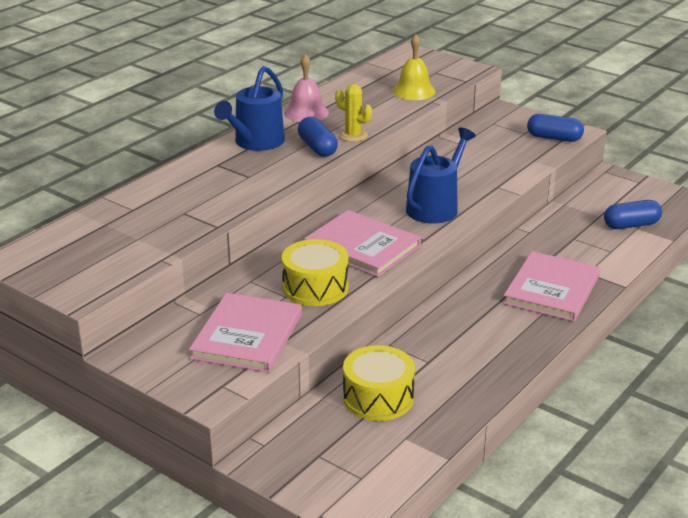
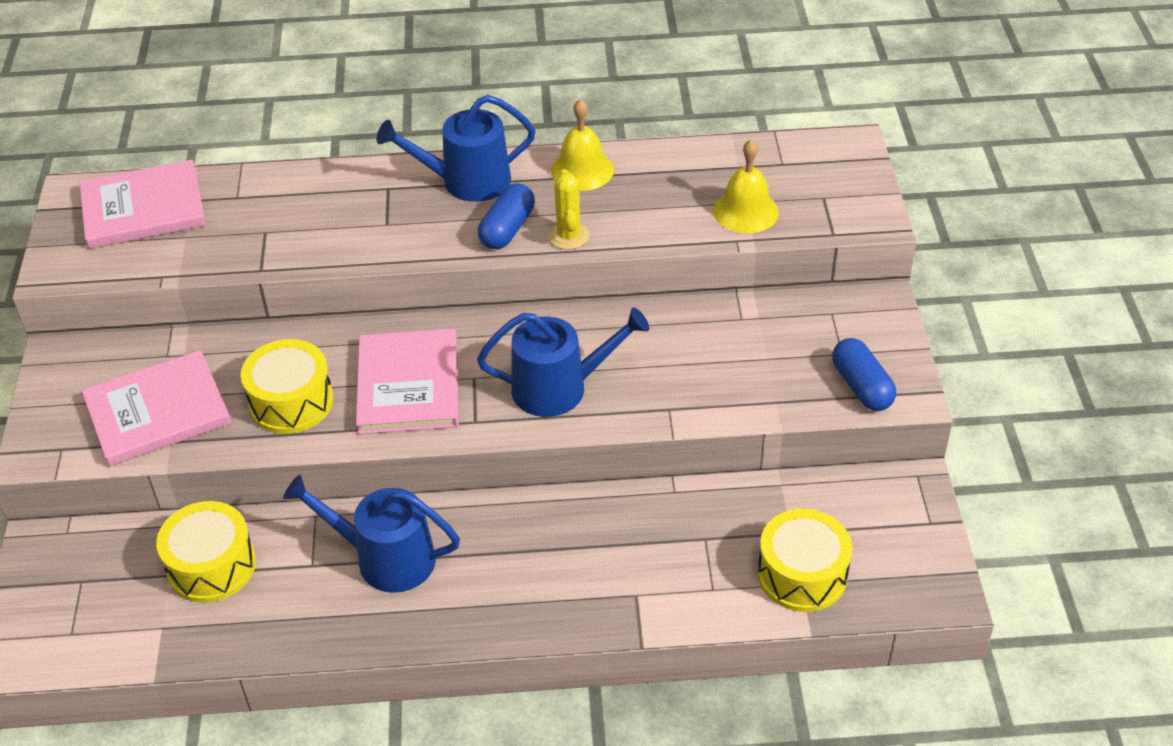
camera: 50 degrees right, 15 degrees up
(306, 112) = (582, 170): pink bell -> yellow bell
(458, 335) = (386, 558): none -> blue watering can
(552, 289) = (562, 584): pink book -> pink book (143, 209)
(631, 225) = (802, 574): blue capsule -> yellow drum

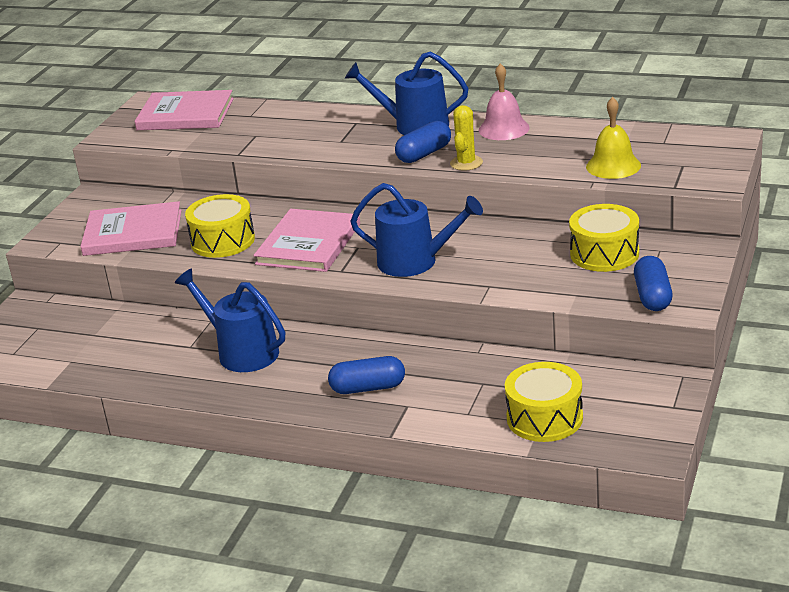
camera: 25 degrees right, 15 degrees down
(211, 566) = (124, 335): yellow drum -> yellow drum (604, 253)
(574, 578) = (368, 388): none -> blue capsule
(582, 170) = (504, 129): yellow bell -> pink bell

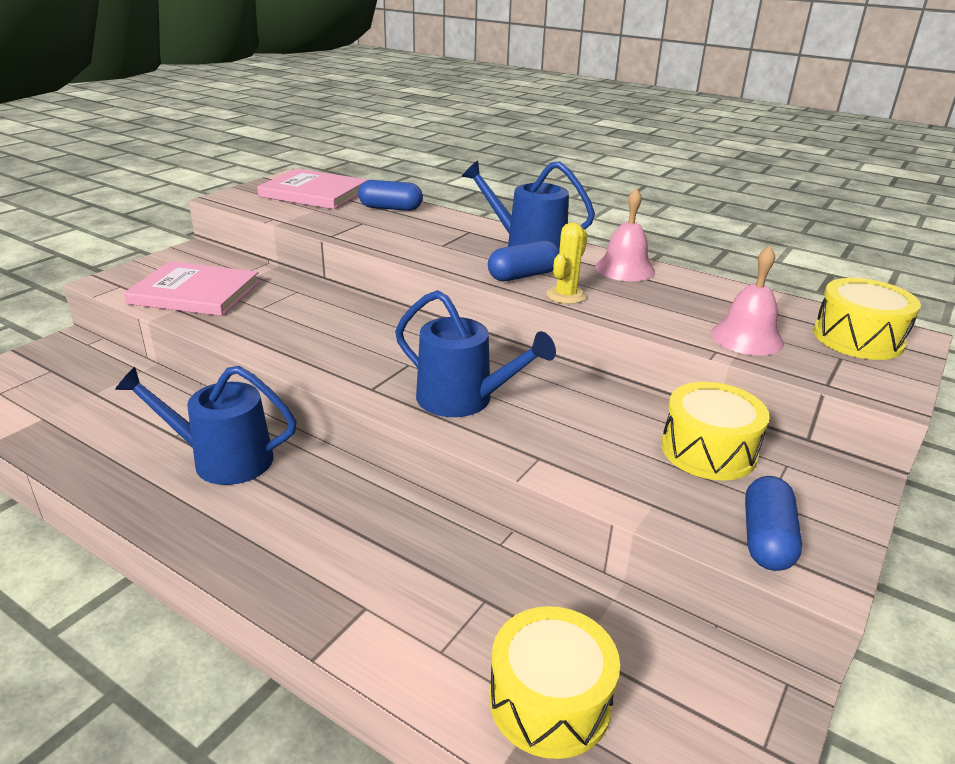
camera: 10 degrees right, 0 degrees up
(223, 241) = (273, 322): yellow drum -> yellow drum (858, 338)
(242, 352) = (223, 459): blue watering can -> blue watering can turned 45 degrees counterclockwise
(309, 244) = (358, 347): pink book -> none
(368, 388) = (332, 559): blue capsule -> blue capsule (390, 208)
(613, 166) = (747, 338): yellow bell -> pink bell

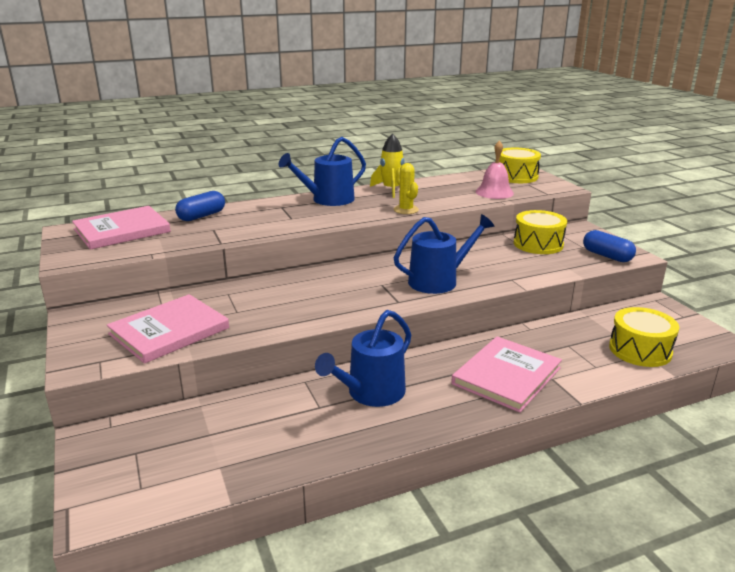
camera: 55 degrees left, 5 degrees down
(339, 557) = (506, 376): none -> pink book
(523, 276) = (367, 212): blue capsule -> none
(624, 269) = (391, 190): pink bell -> yellow rocket

